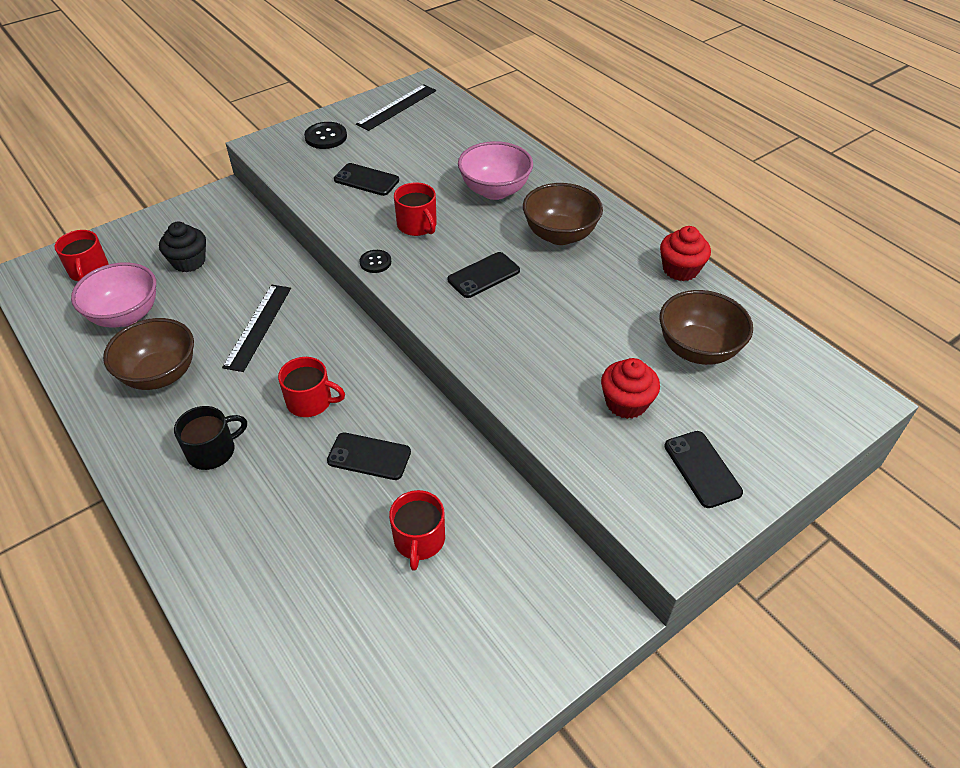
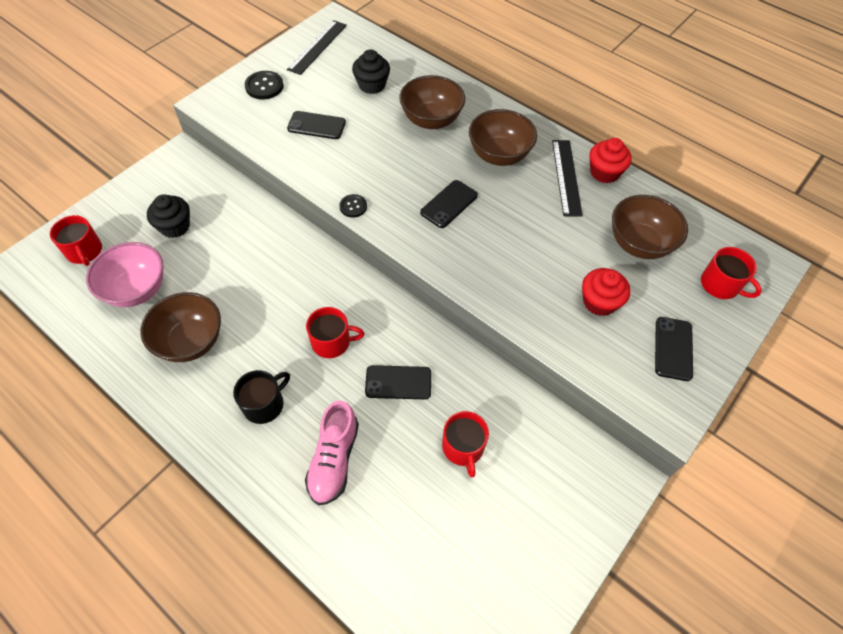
camera: 15 degrees left, 10 degrees up
(258, 326) = (261, 279): black ruler -> black ruler (566, 177)
(266, 523) = (334, 460): none -> pink shoe
(417, 225) = (377, 164): red mug -> red mug (721, 285)
(441, 149) = (372, 85): none -> black cupcake
(495, 191) = (431, 120): pink bowl -> brown bowl
(702, 469) = (673, 348): black phone -> black phone turned 45 degrees clockwise

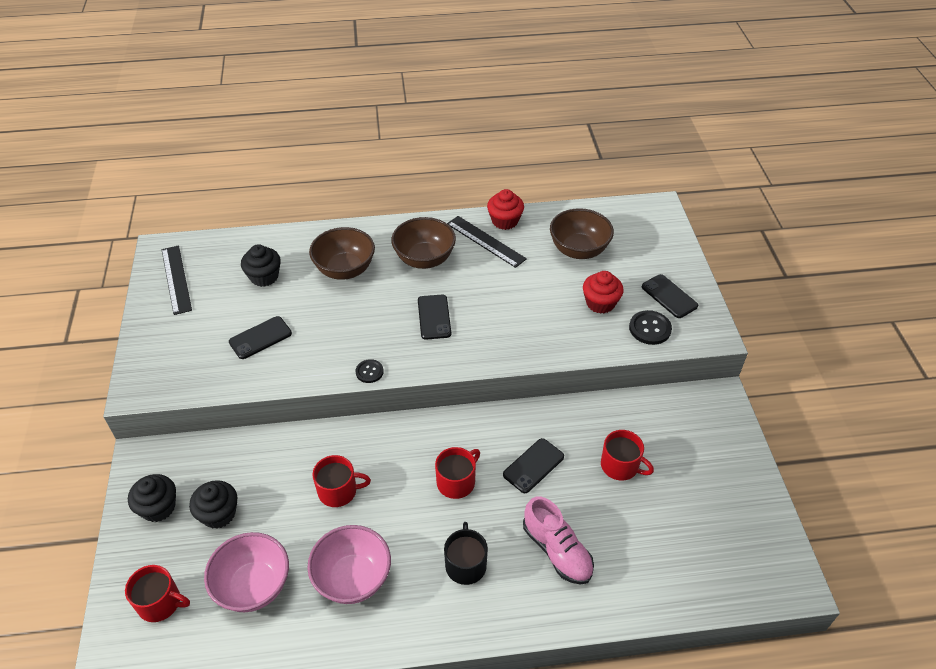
camera: 45 degrees left, 10 degrees down
(152, 193) = (158, 507): none -> black cupcake
(191, 341) = (353, 578): brown bowl -> pink bowl
(264, 86) = (172, 341): black button -> black button (650, 328)
(721, 285) = (648, 239): red mug -> red mug (339, 491)

